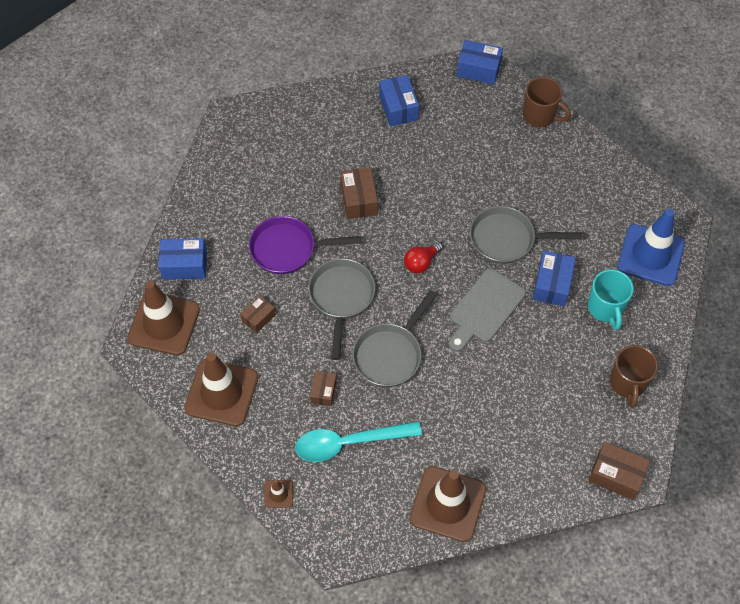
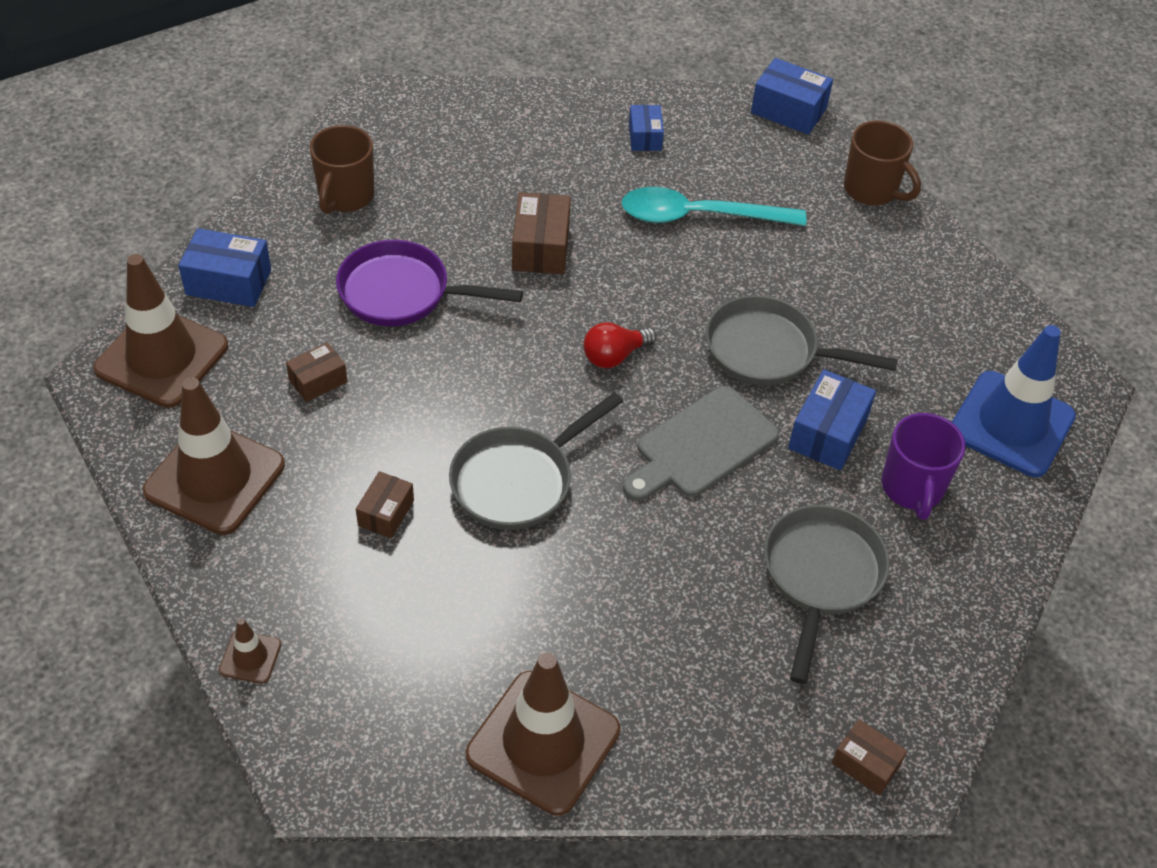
camera: 10 degrees right, 10 degrees down
(341, 298) = (465, 380): grey pan -> grey pan (821, 576)
(349, 443) = (401, 602): turquoise spoon -> turquoise spoon (699, 216)
(398, 108) = (645, 137): blue box -> blue box, size x0.63
(605, 308) = (912, 488): turquoise mug -> purple mug
(616, 475) = (865, 764): brown box -> brown box, size x0.63
(627, 383) = (924, 615): brown mug -> brown mug (345, 196)

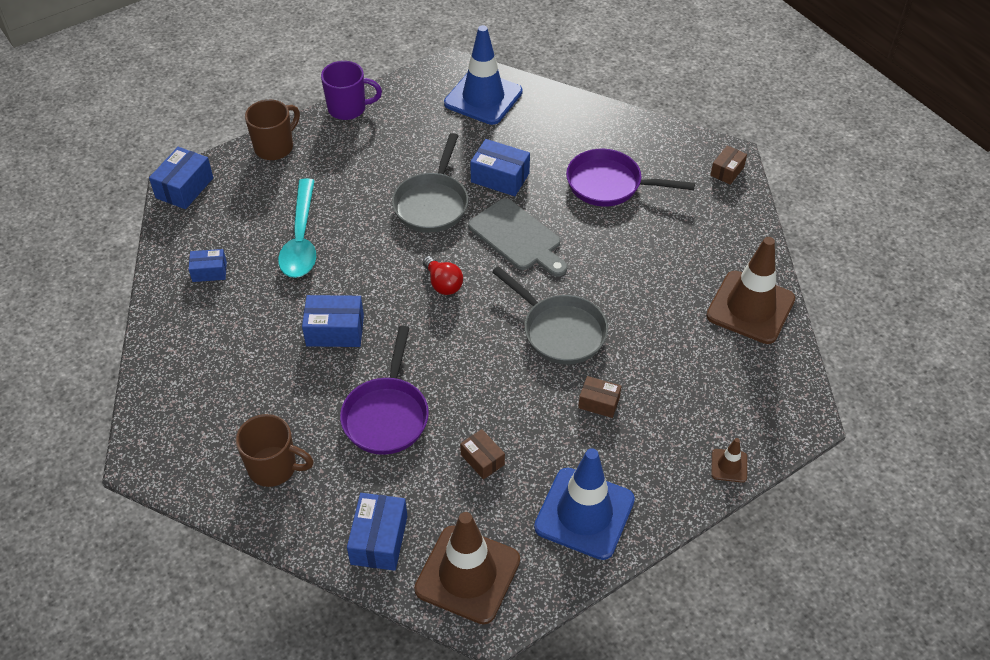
camera: 90 degrees left, 0 degrees up
(215, 478) = (584, 513): brown traffic cone -> blue traffic cone
(541, 248) = (335, 331): brown box -> blue box
(821, 576) = (609, 184): grey pan -> purple pan
(912, 488) = (538, 142): purple mug -> purple mug (348, 108)

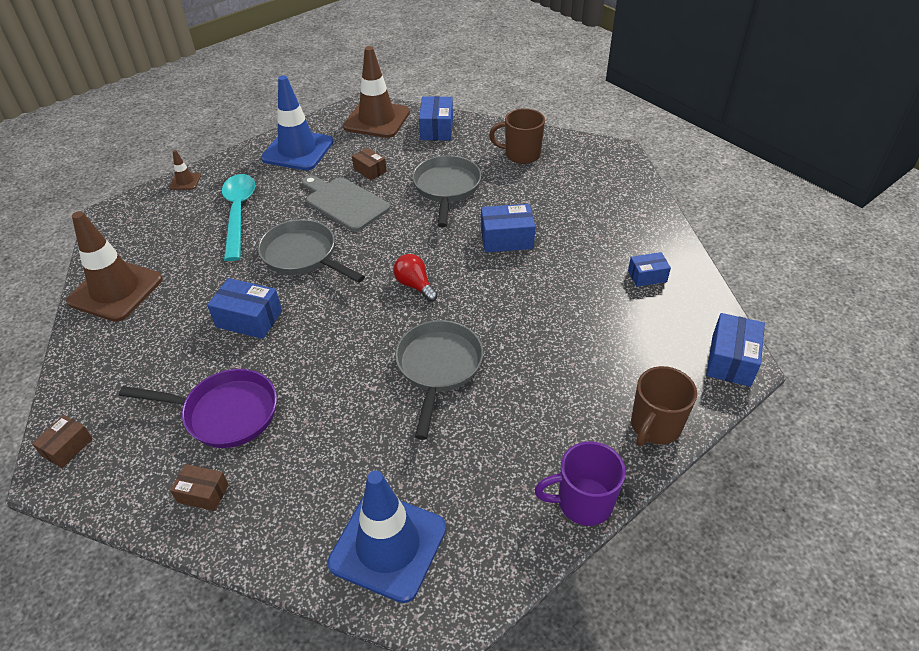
camera: 175 degrees right, 5 degrees down
(301, 239) = (571, 315): turquoise spoon -> turquoise spoon (238, 213)
(387, 415) = (446, 188): purple pan -> grey pan
(500, 177) = (360, 410): blue box -> blue box (249, 319)
(517, 237) = (340, 338): grey cutting board -> grey cutting board (344, 203)
(599, 403) = (276, 209): brown box -> brown box (203, 493)

